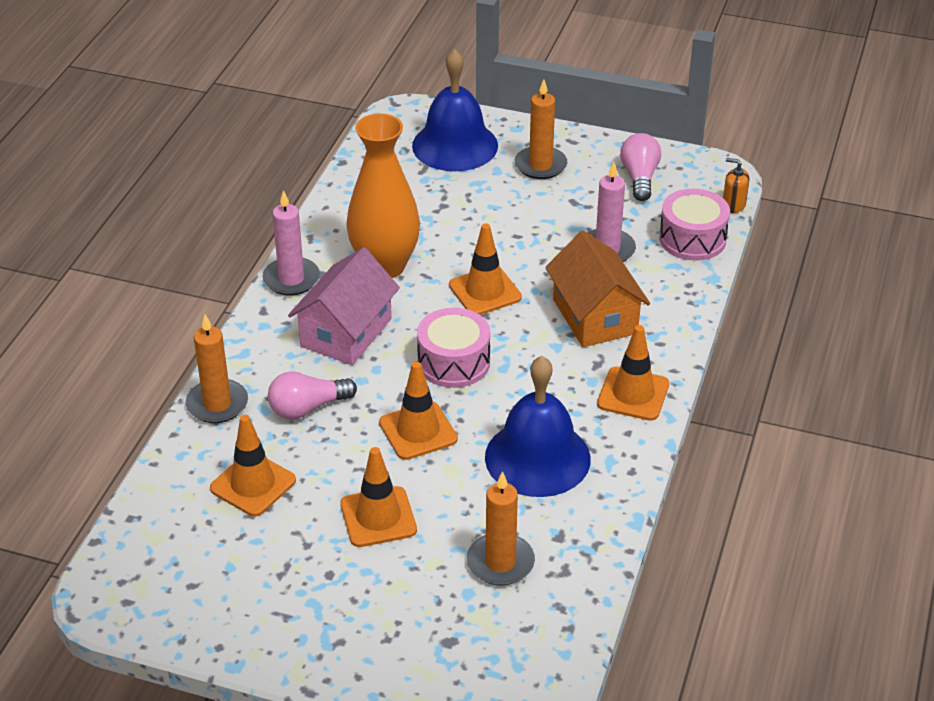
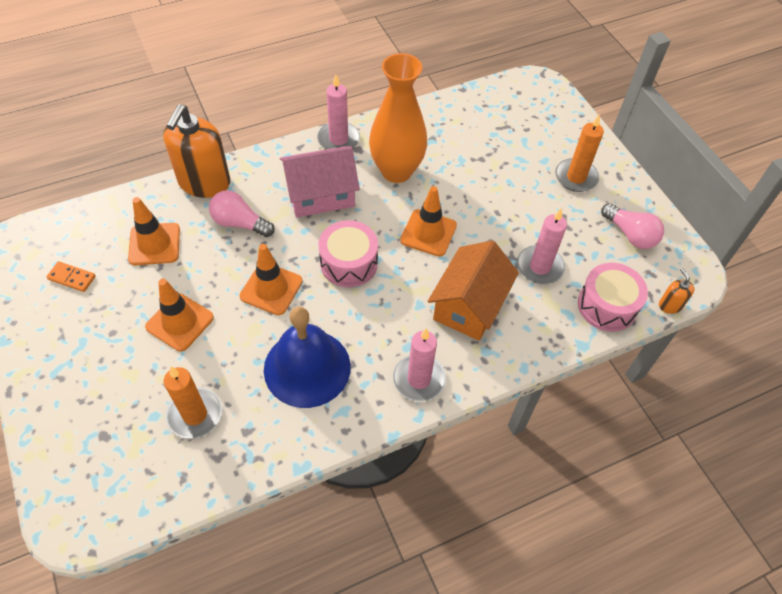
camera: 45 degrees right, 15 degrees up
(216, 571) = (72, 278): none -> orange domino
(217, 404) = (204, 182): orange candle -> orange soap dispenser
(455, 145) = (541, 125): blue bell -> none
(633, 394) = (419, 379): orange traffic cone -> pink candle
(639, 177) = (630, 234): pink light bulb -> pink light bulb turned 90 degrees clockwise

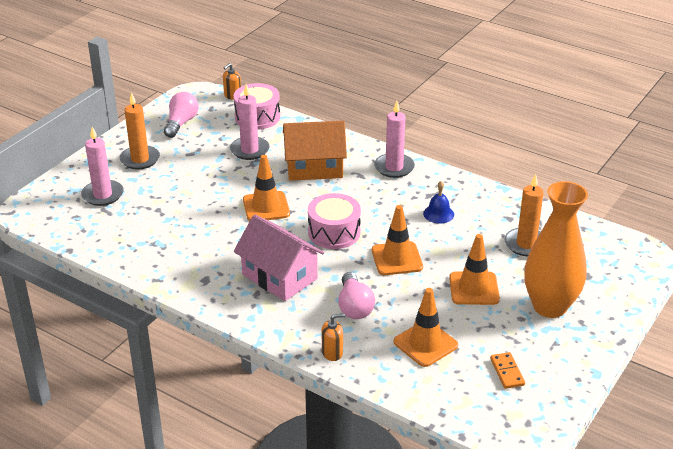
camera: 120 degrees left, 20 degrees down
(204, 182) = (332, 352): orange soap dispenser -> orange soap dispenser, size x0.43
(307, 367) = (438, 214): blue bell -> blue bell, size x0.44
(338, 139) = (203, 296): pink candle -> pink candle (102, 195)
(396, 171) = (213, 247): orange vase -> orange vase (549, 306)

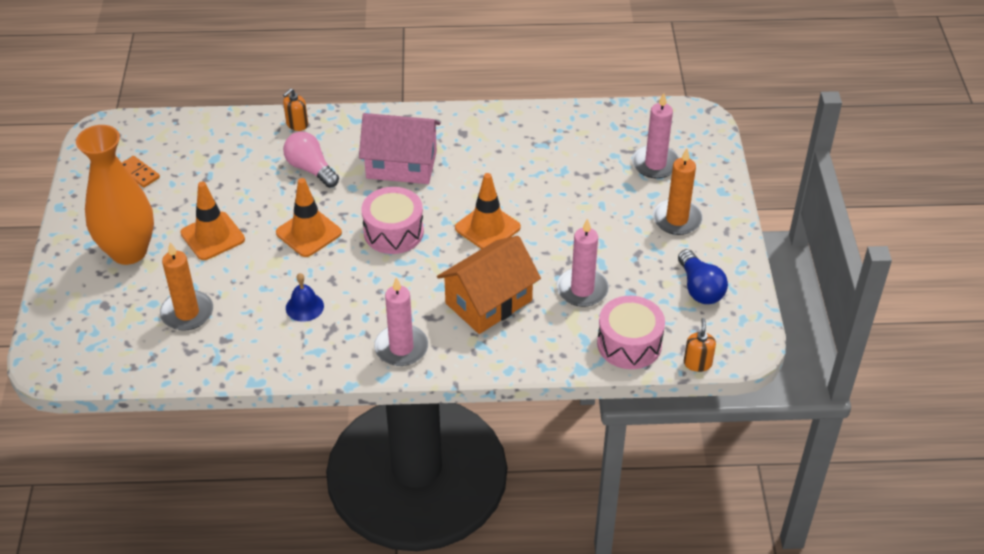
camera: 145 degrees right, 10 degrees up
(181, 123) = (699, 288): pink light bulb -> blue light bulb
(425, 344) = (224, 165): orange traffic cone -> none

